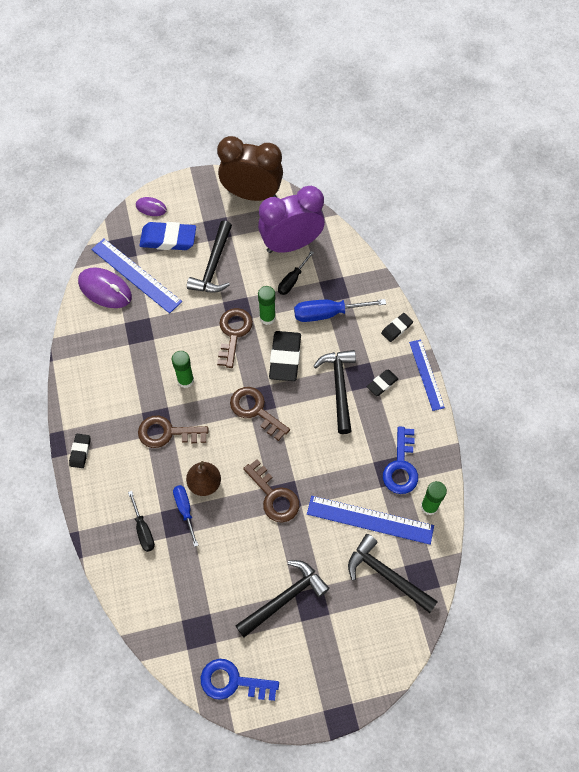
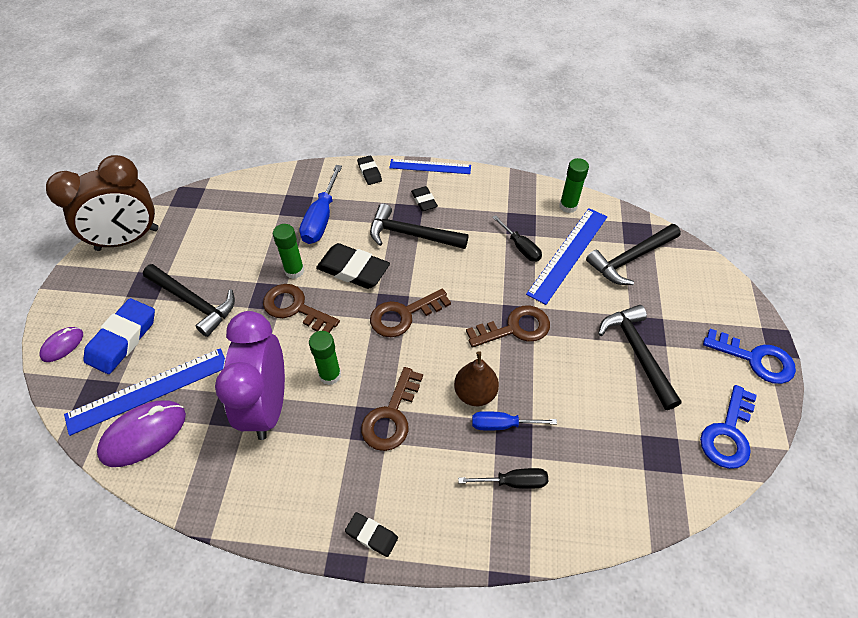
camera: 70 degrees left, 10 degrees down
(252, 194) = (128, 239): brown clock -> brown clock turned 150 degrees counterclockwise
(291, 244) = (218, 224): purple clock -> purple clock (267, 405)
(292, 280) = (262, 235): black screwdriver -> black screwdriver (520, 247)
(401, 466) = (519, 214): blue key -> blue key (755, 359)

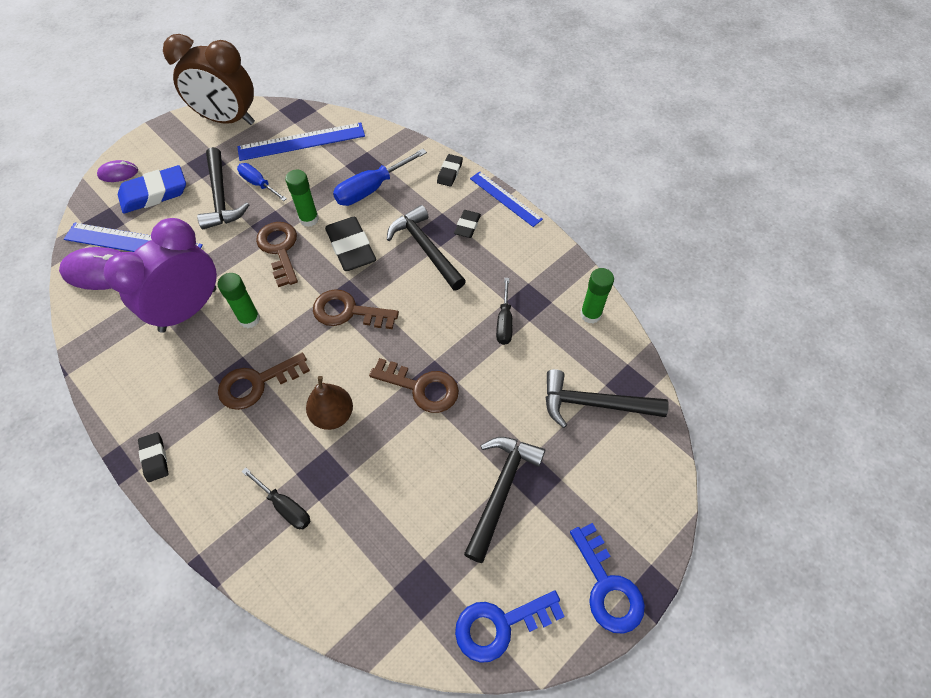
camera: 40 degrees right, 5 degrees up
(502, 425) = (326, 456): blue screwdriver -> blue screwdriver (259, 184)
(568, 254) = (540, 358): blue ruler -> blue ruler (301, 142)

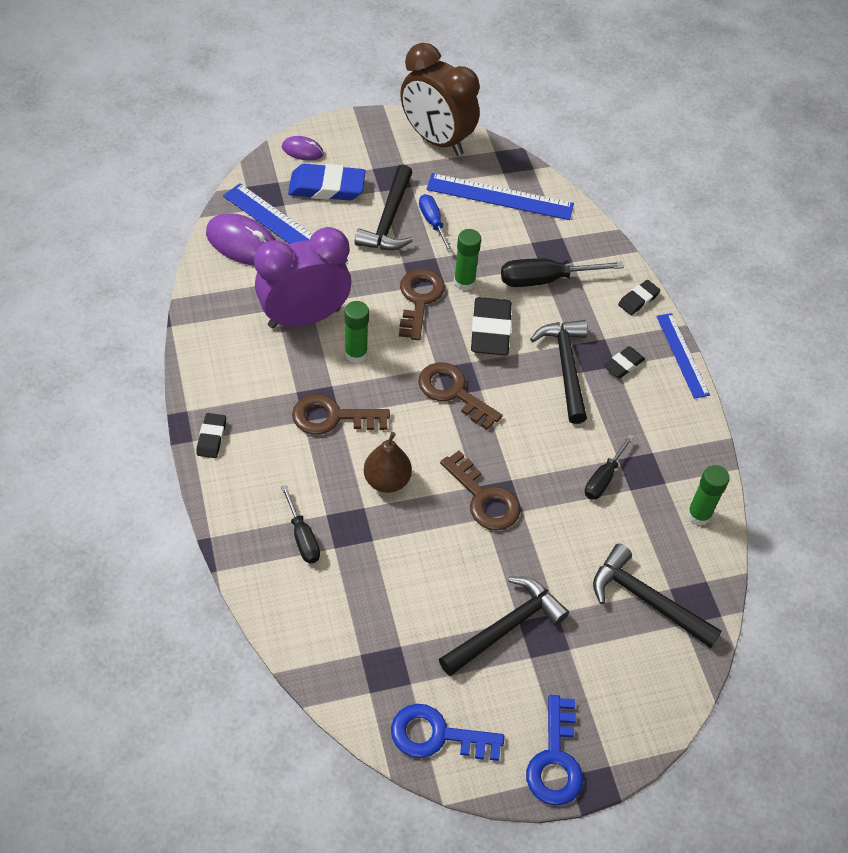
camera: 25 degrees right, 5 degrees down
(372, 189) = (545, 280): blue screwdriver -> black screwdriver

